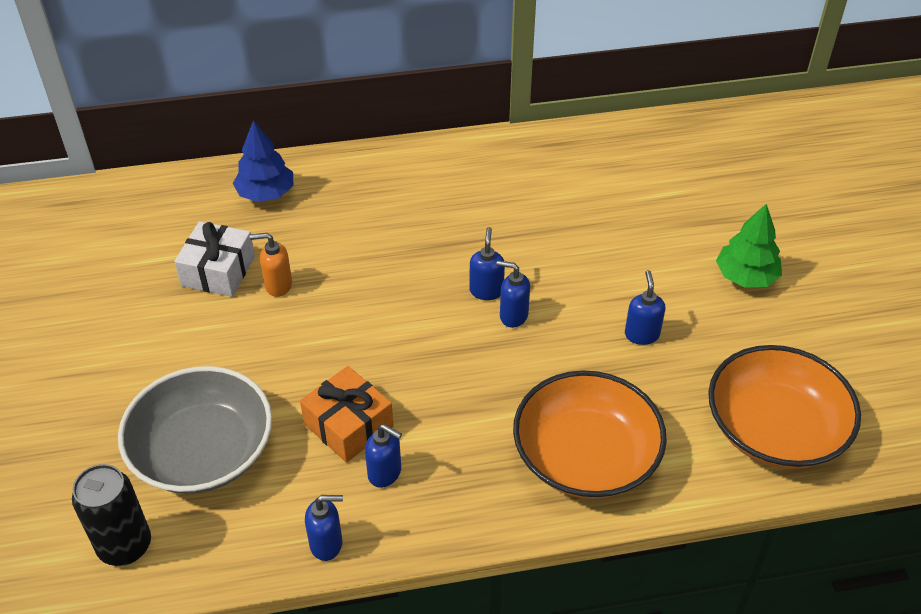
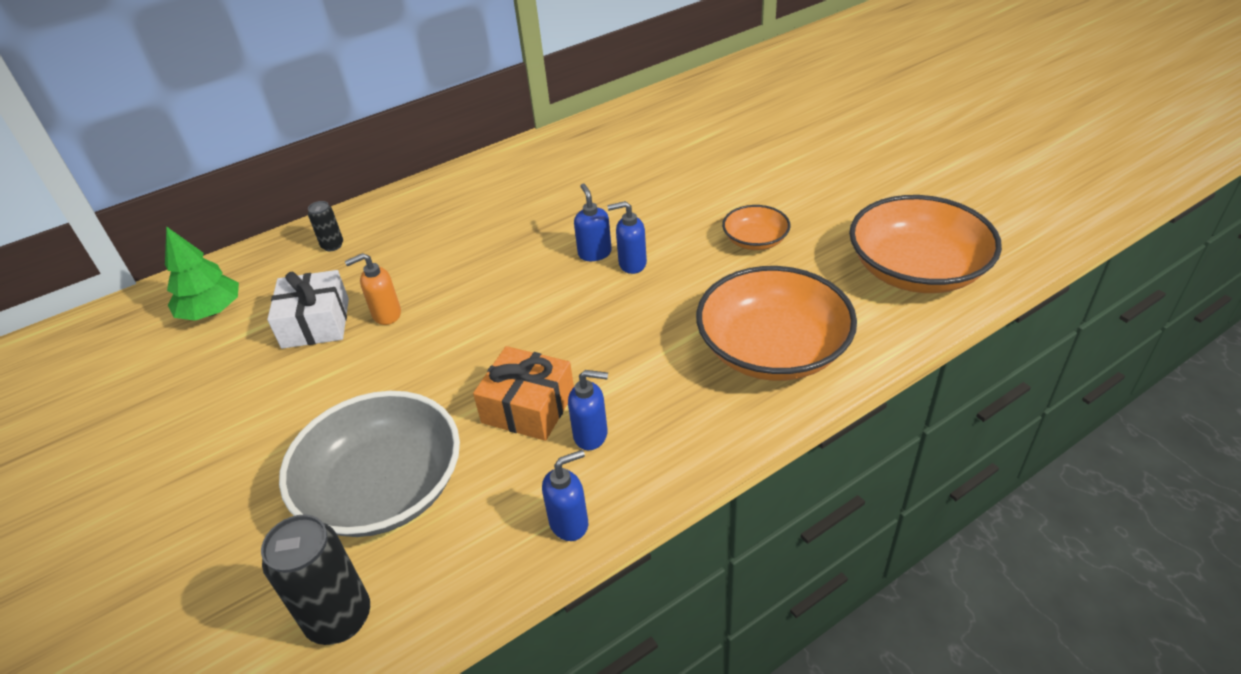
camera: 20 degrees left, 5 degrees down
(266, 193) = (332, 245): blue tree -> black can
(641, 334) = (755, 240): blue soap dispenser -> orange bowl
(745, 276) = (810, 172): green tree -> green tree (212, 311)

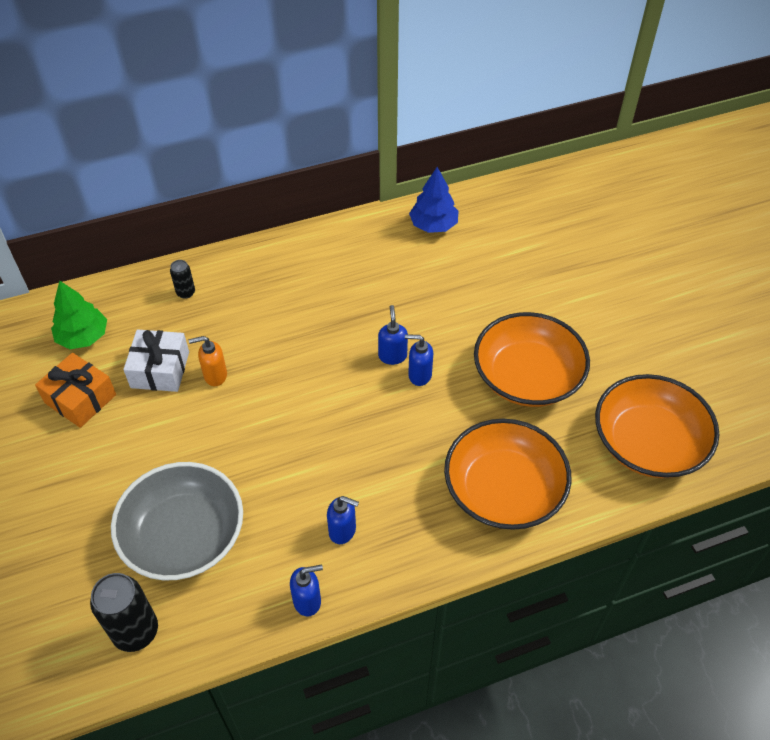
camera: 10 degrees right, 10 degrees up
(528, 407) = (303, 493): orange gift -> orange gift (80, 399)
(601, 136) = (433, 225): none -> blue tree
(755, 240) = (527, 376): orange bowl -> orange bowl, size x1.99

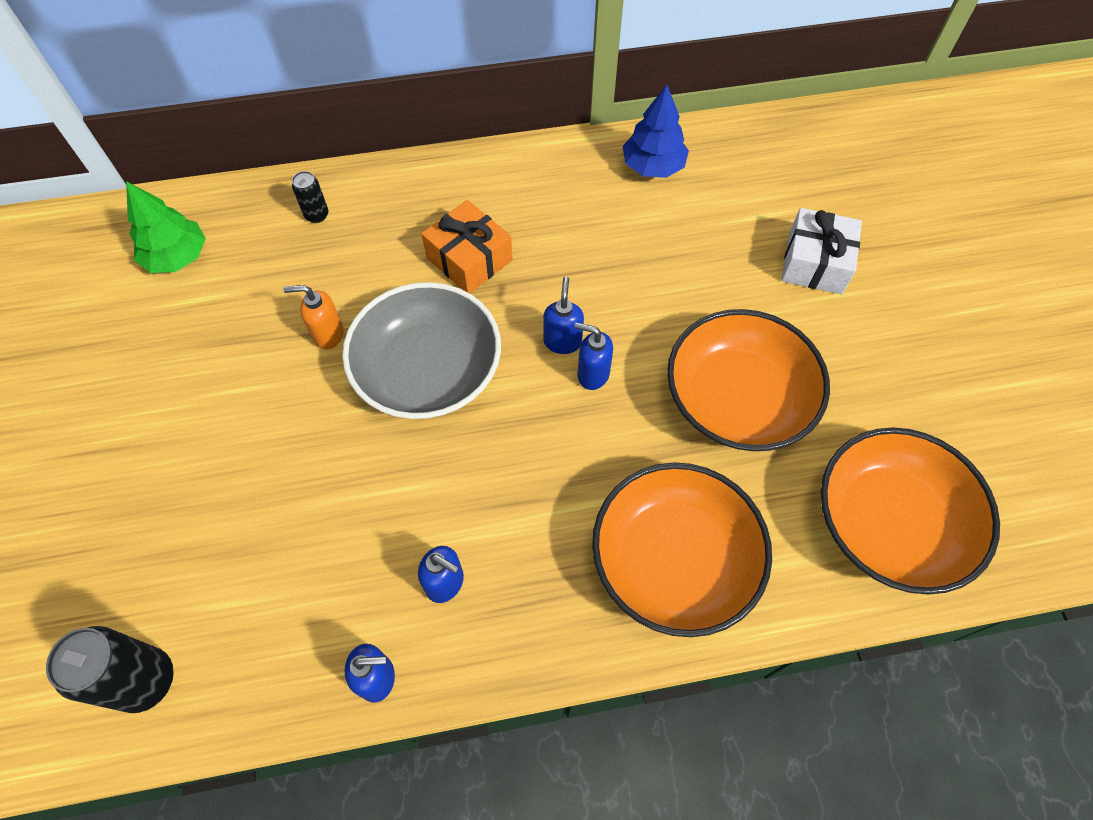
camera: 10 degrees right, 10 degrees up
(80, 399) = (154, 340): orange gift -> orange gift (469, 259)
(160, 369) = (261, 315): white gift -> white gift (815, 263)
(184, 536) = (238, 553): grey bowl -> grey bowl (428, 370)

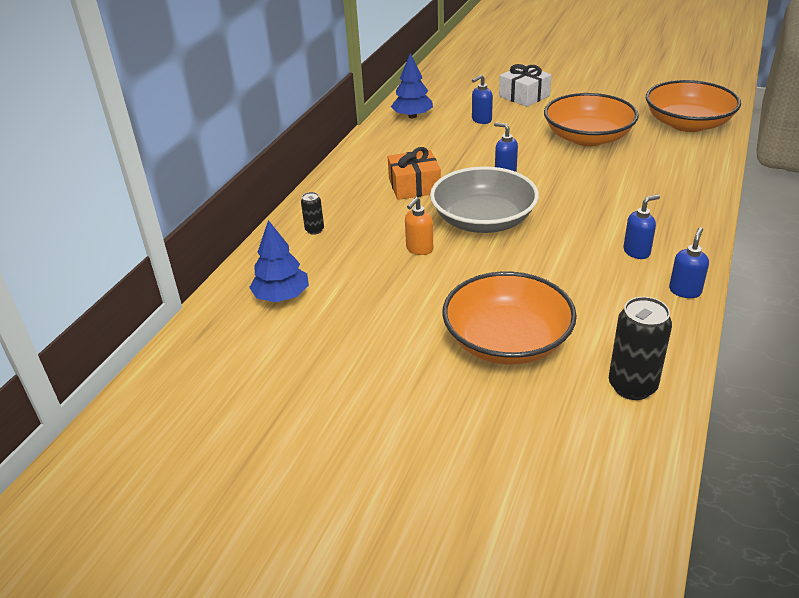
camera: 55 degrees left, 25 degrees down
(177, 257) = (281, 296): green tree -> blue tree
(592, 374) = (535, 171): blue soap dispenser -> blue soap dispenser (481, 120)
(674, 560) = (670, 180): orange bowl -> orange bowl (507, 341)

